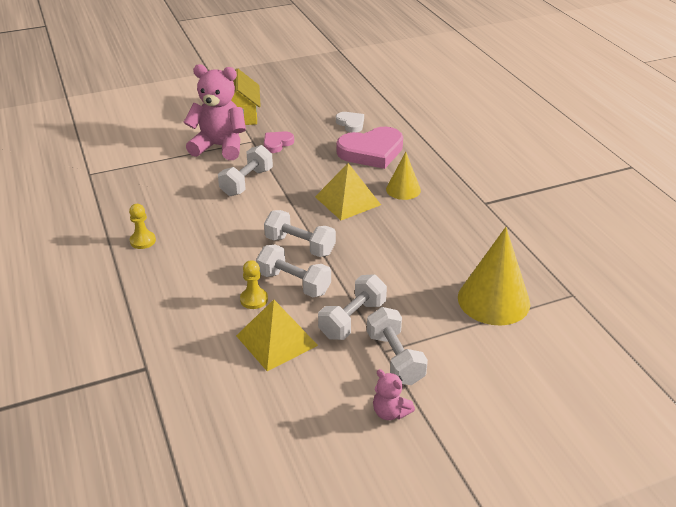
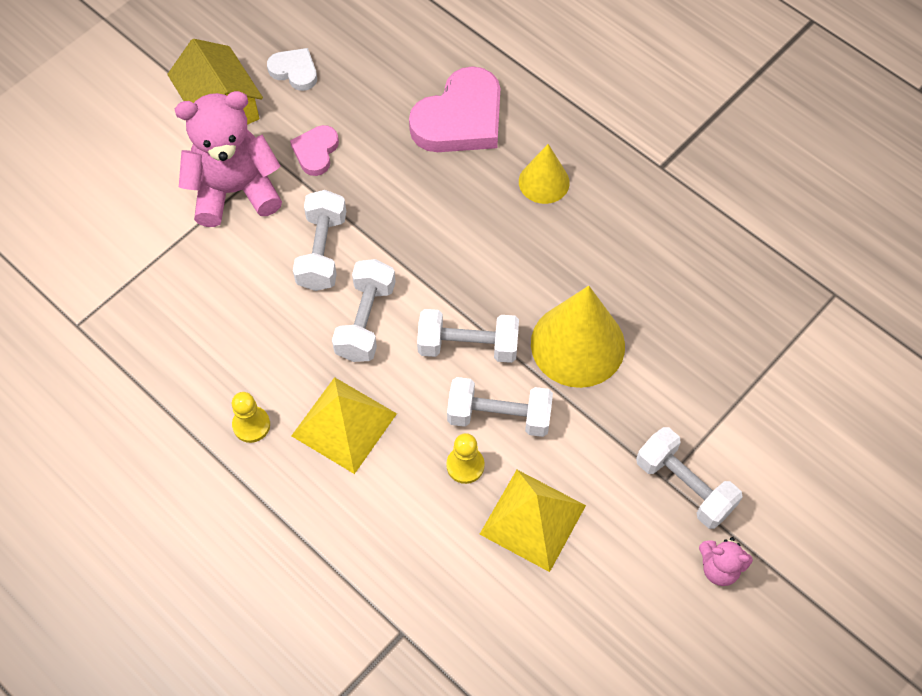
camera: 25 degrees left, 25 degrees up
(347, 200) = (482, 234): yellow pyramid -> yellow pyramid (344, 424)
(351, 124) = (397, 66): white heart -> white heart (294, 71)
(352, 319) = (604, 446): white dumbbell -> white dumbbell (366, 321)
(493, 300) = (751, 342): yellow cone -> yellow cone (577, 344)

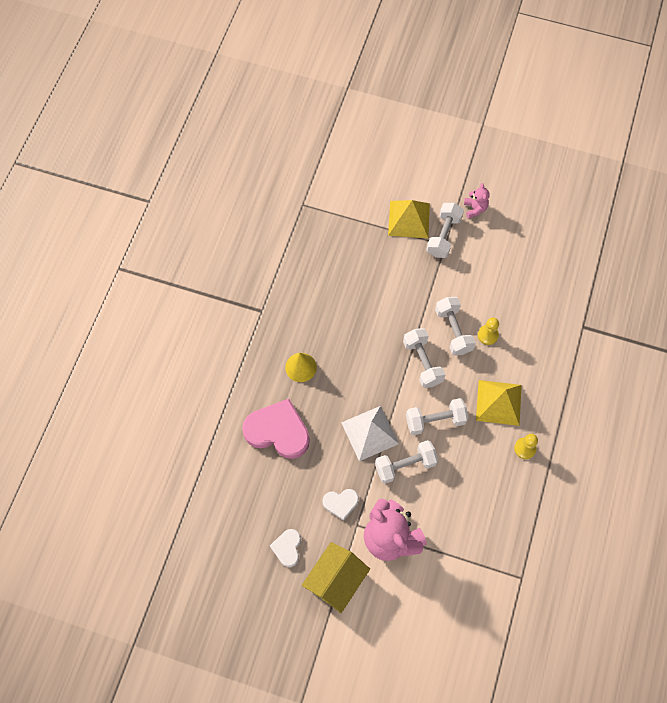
camera: 115 degrees left, 5 degrees up
(316, 152) = (341, 503): pink heart -> white heart
(395, 227) = (369, 433): none -> white pyramid
(532, 519) = (497, 294): yellow pyramid -> yellow pyramid (409, 219)
(577, 344) = (393, 310): yellow cone -> none

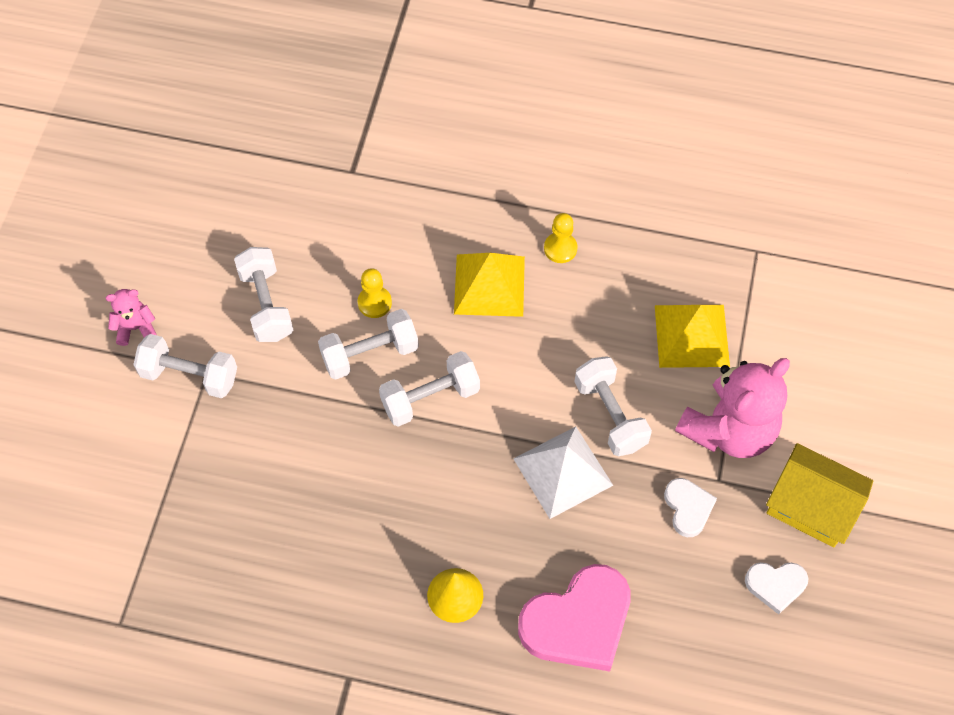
camera: 95 degrees left, 5 degrees down
(278, 431) = (578, 622): pink heart -> pink heart turned 135 degrees counterclockwise
(409, 219) = (155, 433): yellow pyramid -> yellow pyramid (692, 335)
(435, 420) = (529, 374): white dumbbell -> white dumbbell (266, 304)

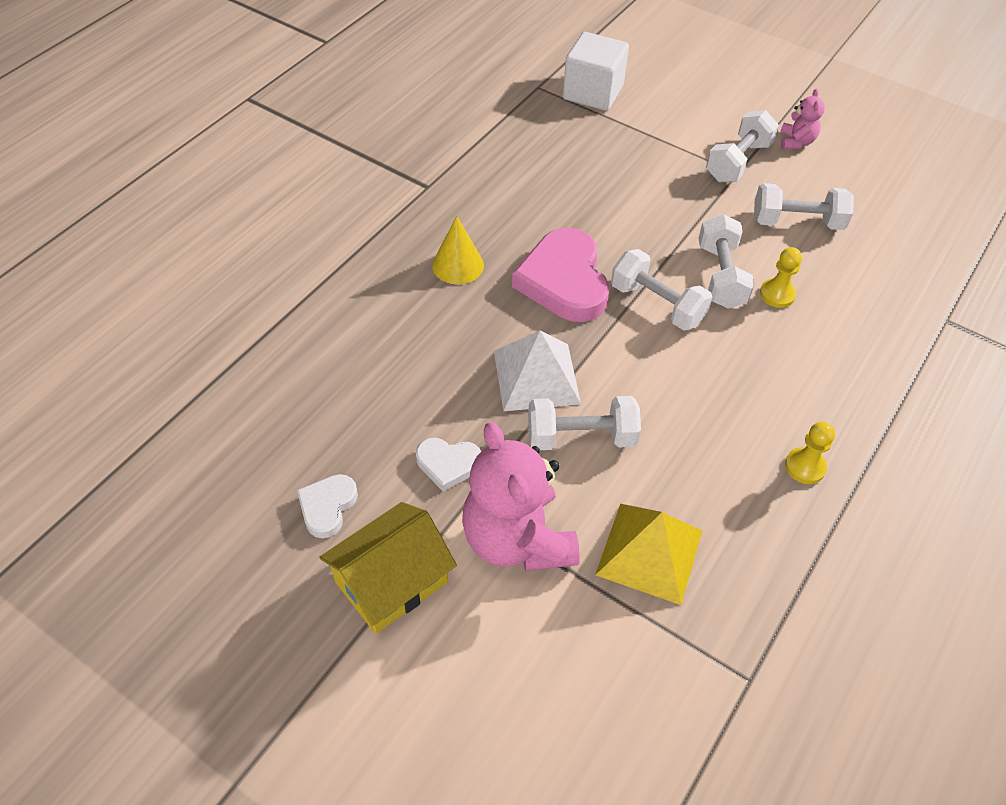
camera: 110 degrees right, 10 degrees down
(111, 557) = (593, 92): none -> white cube
(430, 398) = (657, 304): white dumbbell -> white dumbbell turned 45 degrees counterclockwise
(489, 285) = (773, 388): yellow pyramid -> none
(578, 622) = (386, 337): pink heart -> pink heart (564, 281)

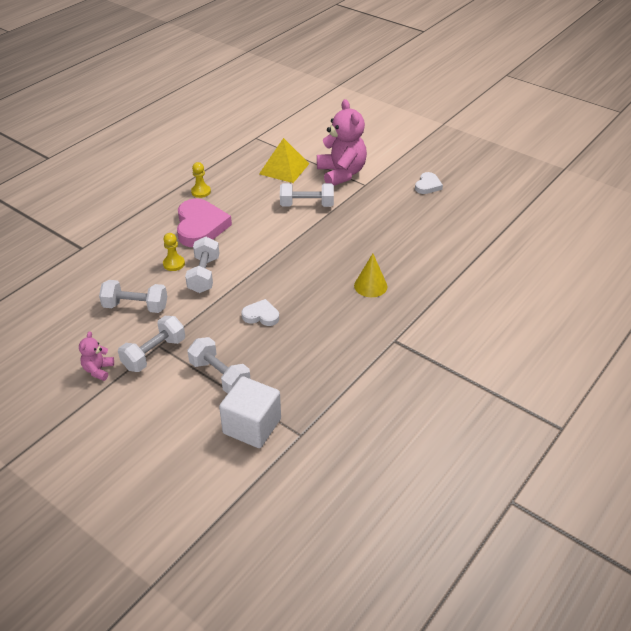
camera: 175 degrees left, 10 degrees down
(391, 582) = (395, 164): yellow house -> none
(448, 464) = (373, 197): white heart -> white heart (261, 315)
(536, 376) = (326, 229): white pyramid -> none
(564, 281) = (303, 275): pink heart -> pink heart (200, 226)
(657, 304) = (249, 261): white dumbbell -> white dumbbell (220, 376)

